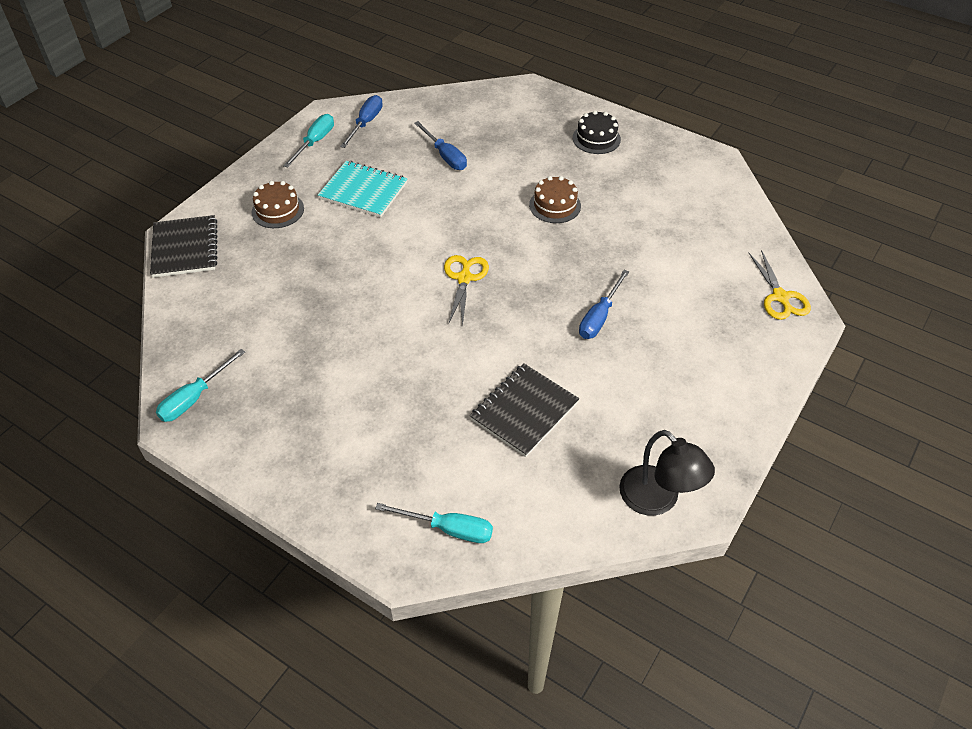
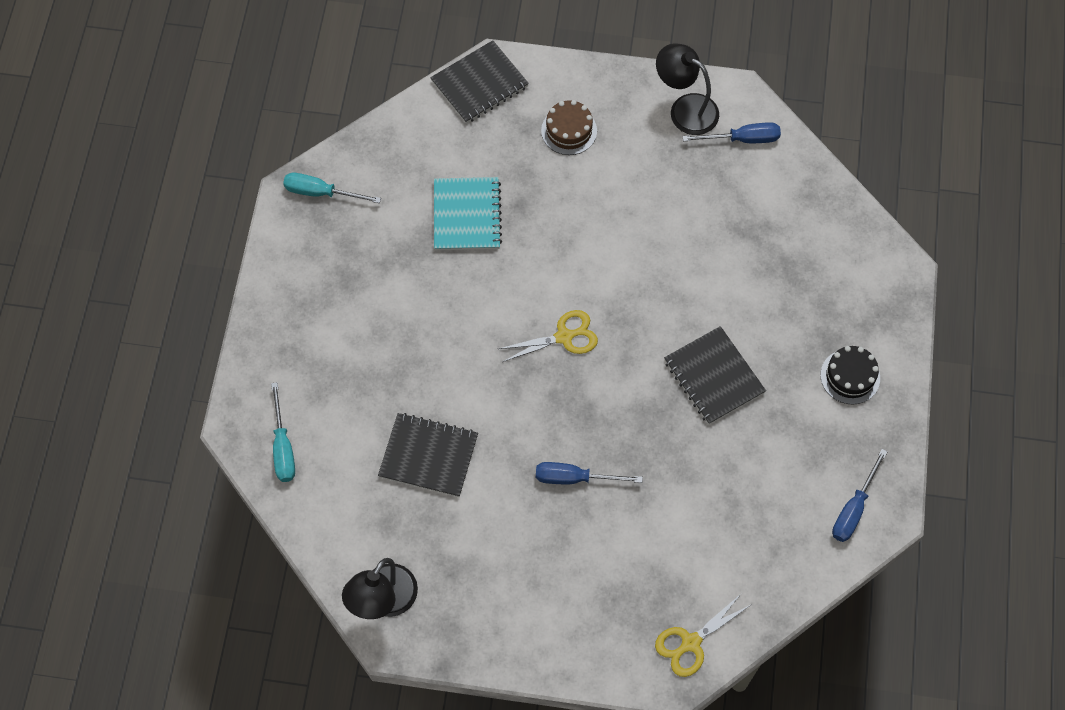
camera: 65 degrees right, 15 degrees up
(315, 142) = (685, 109): turquoise screwdriver -> black lamp
(363, 191) = (637, 190): turquoise notebook -> turquoise notebook (467, 215)
(445, 156) = (733, 239): blue screwdriver -> blue screwdriver (853, 509)
(555, 205) = (713, 377): brown cake -> black notebook

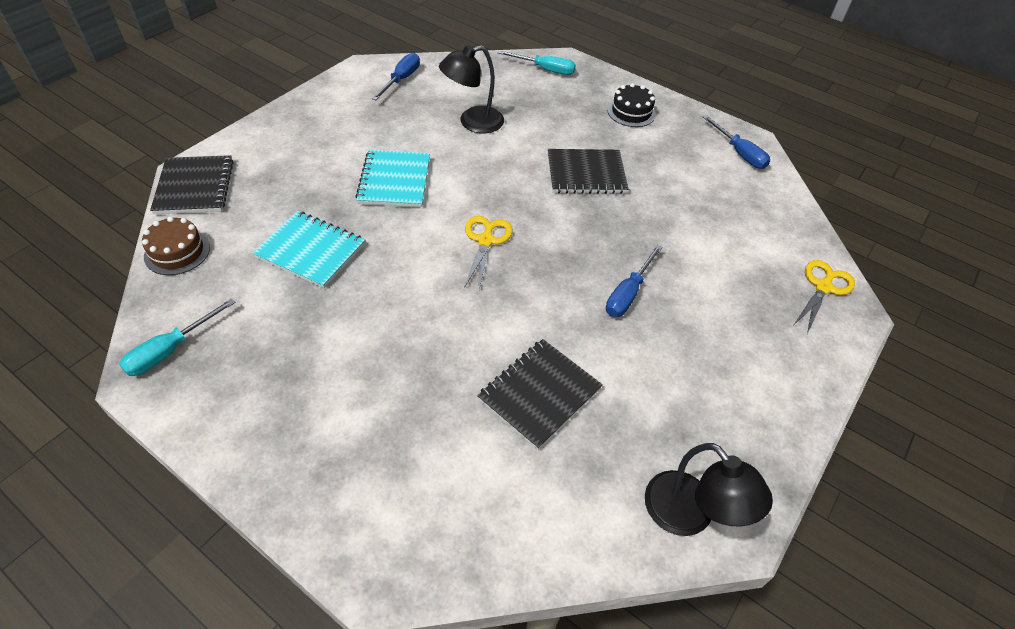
camera: 65 degrees left, 15 degrees down
(283, 447) = (439, 534): turquoise screwdriver -> turquoise screwdriver (545, 70)
(569, 130) = (299, 156): brown cake -> brown cake (177, 252)
(590, 224) = (394, 181): none -> turquoise notebook
(685, 109) = (348, 93): black lamp -> black lamp (473, 122)
(691, 643) = (823, 287): yellow scissors -> yellow scissors turned 135 degrees counterclockwise

